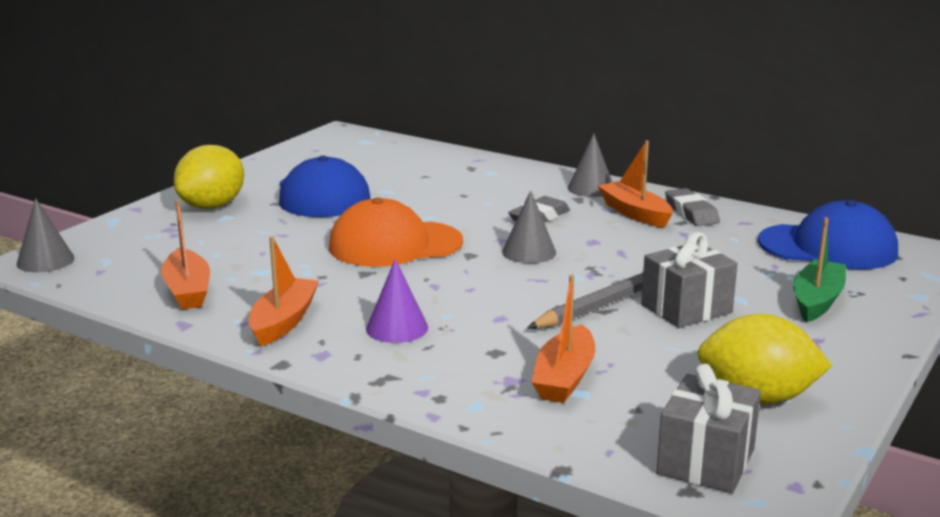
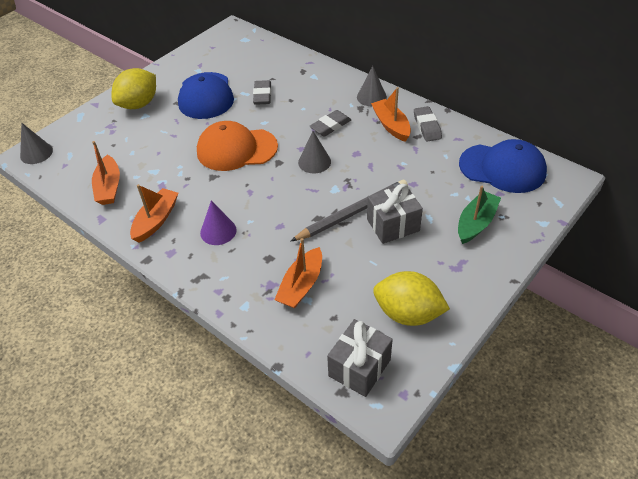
camera: 10 degrees right, 25 degrees up
(416, 192) = (262, 95): none -> grey eraser

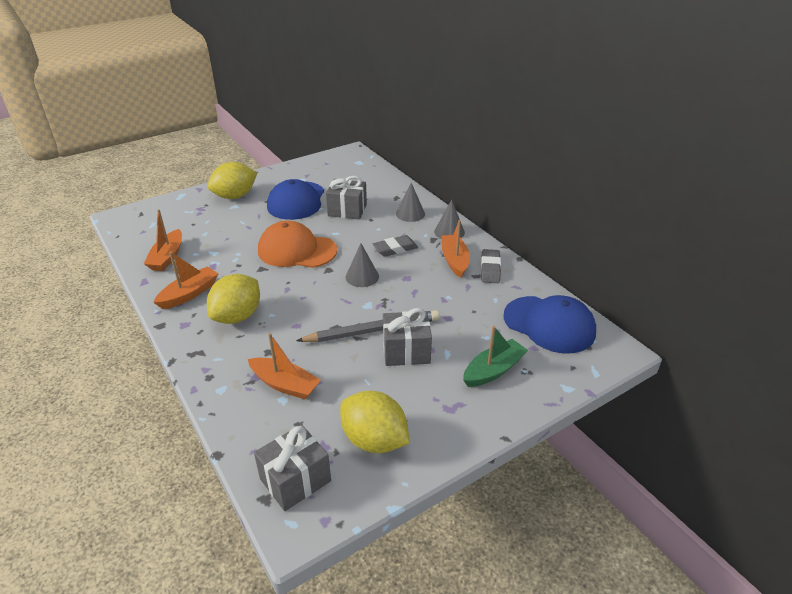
camera: 15 degrees right, 10 degrees down
(36, 153) = (126, 217): grey cone -> grey cone (410, 214)
(218, 231) = (237, 316): purple cone -> yellow lemon
(262, 95) = (347, 210): grey eraser -> grey gift
(301, 285) = (285, 384): orange boat -> orange boat turned 105 degrees counterclockwise

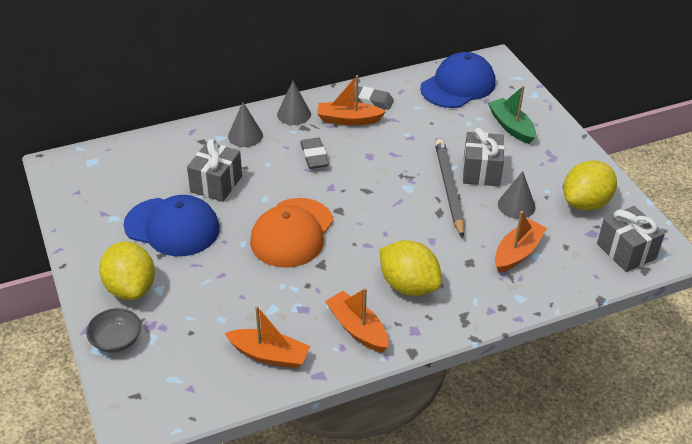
camera: 80 degrees left, 5 degrees up
(188, 199) = (116, 340): none -> grey bowl
(362, 276) = (359, 186): grey cone -> grey cone (516, 205)

